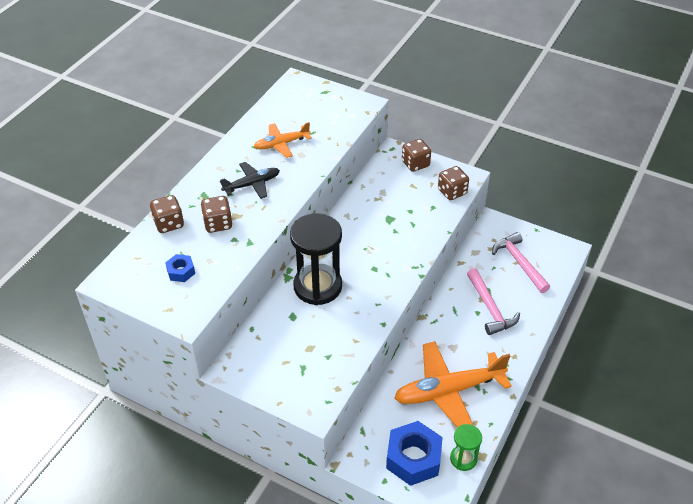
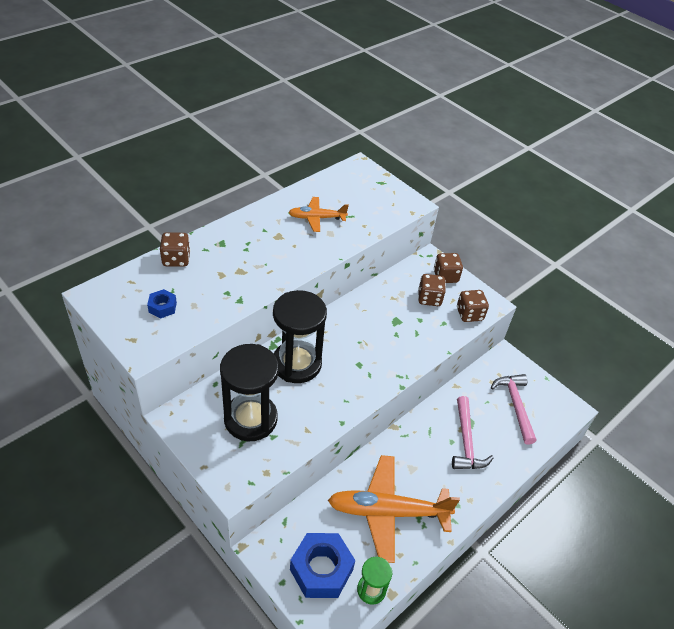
camera: 15 degrees right, 0 degrees up
(218, 224) = (220, 273): brown dice -> brown dice (429, 298)
(252, 184) = (270, 247): black plane -> none
(300, 348) = (250, 419): none -> black hourglass

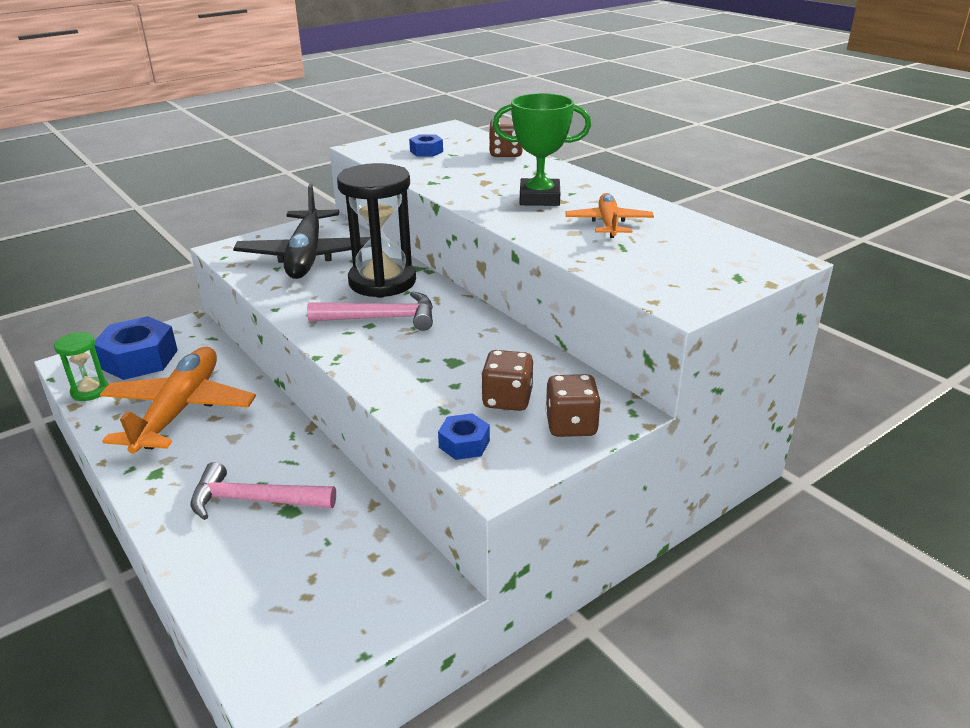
camera: 100 degrees right, 15 degrees down
(250, 419) = (307, 256): black hourglass -> black plane
(274, 245) = (539, 198): none -> green trophy
(469, 314) = (464, 444): brown dice -> blue nut
(515, 405) = (307, 582): pink hammer -> pink hammer (382, 318)

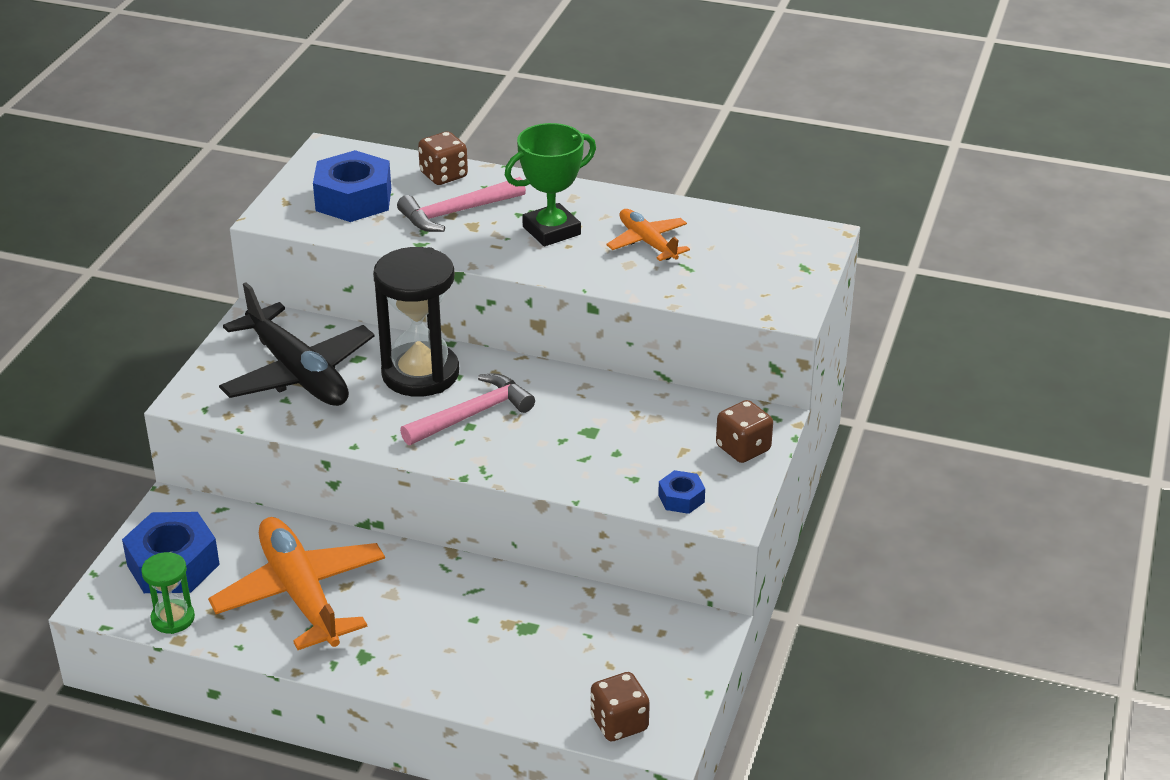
camera: 35 degrees left, 5 degrees up
(254, 500) = (486, 634): pink hammer -> pink hammer (456, 213)
(426, 151) = (353, 199): blue nut -> blue nut, size x2.02
(507, 399) = (672, 447): brown dice -> brown dice (619, 723)

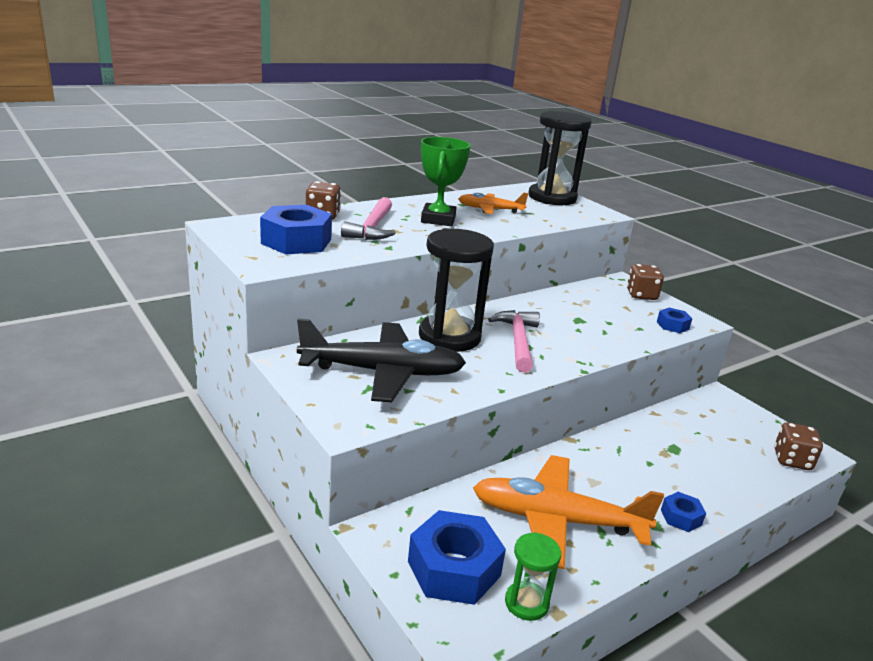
camera: 55 degrees left, 10 degrees down
(397, 669) = (681, 517): none -> blue nut
(782, 258) = (552, 198): none -> black hourglass

